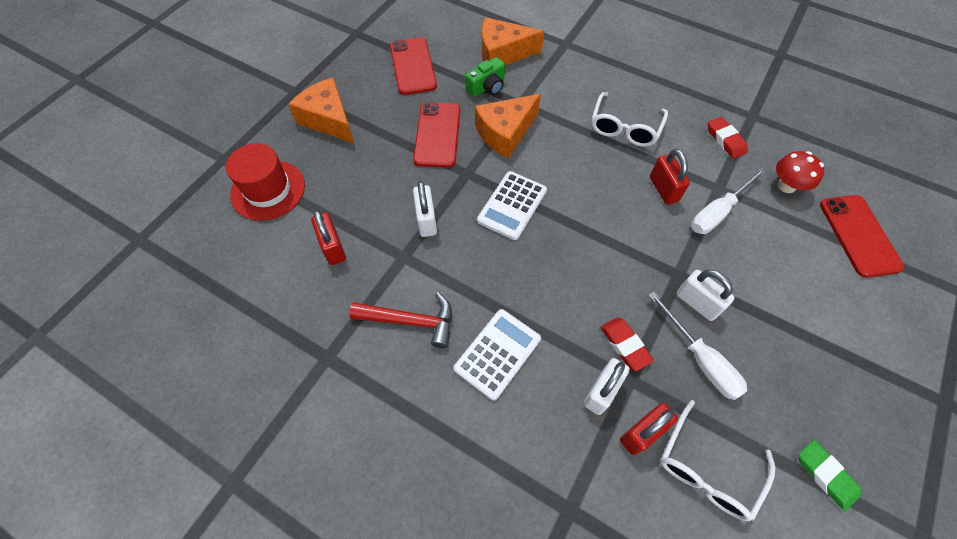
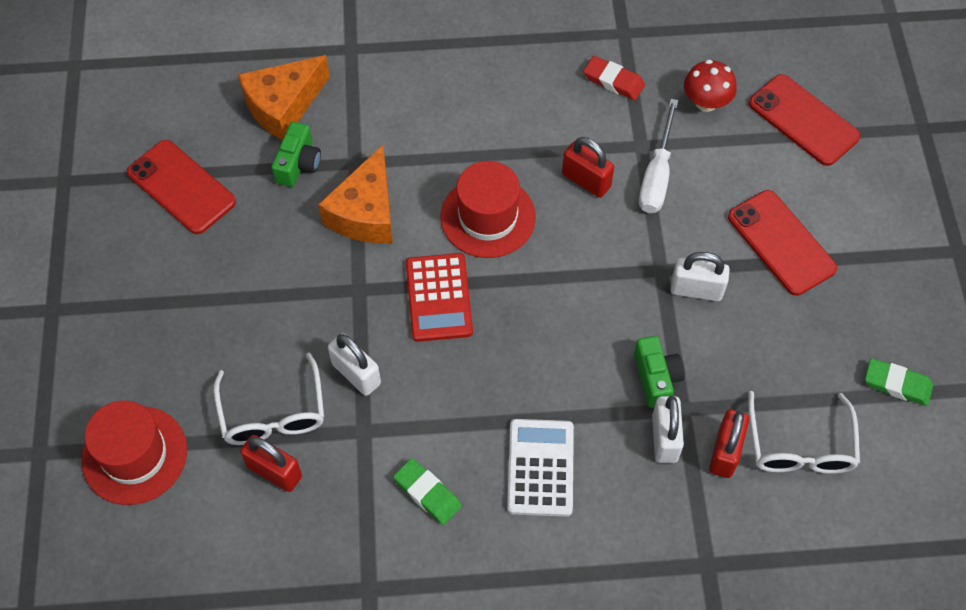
camera: 35 degrees left, 0 degrees up
(329, 120) = (133, 322): orange cheese -> none
(411, 321) = (427, 493): red hammer -> green eraser
(437, 135) = (286, 262): red phone -> red phone (781, 243)
(512, 205) = (438, 298): white calculator -> red calculator
(580, 176) = (488, 217): none -> red hat
(625, 128) = (496, 127): white glasses -> white glasses (273, 413)
(625, 345) = (656, 377): red eraser -> green camera
(700, 359) = (733, 346): white screwdriver -> none

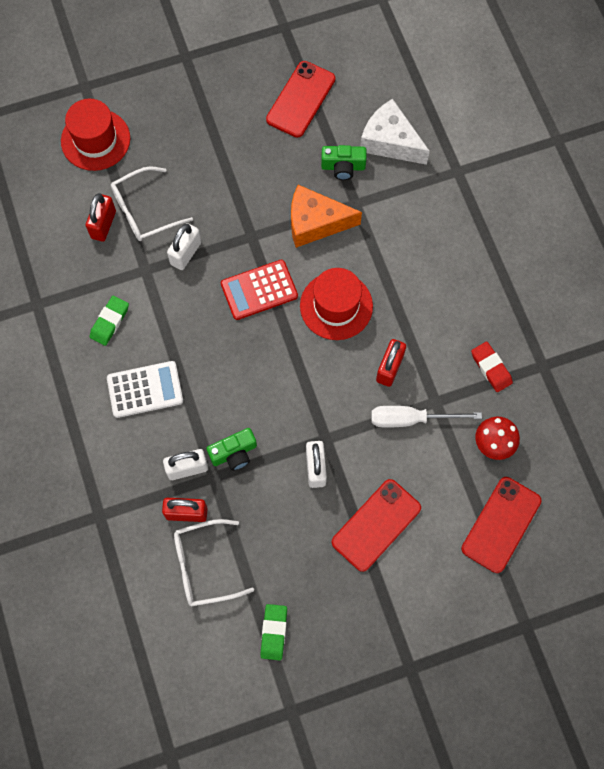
camera: 75 degrees right, 10 degrees up
(283, 105) = (390, 141): orange cheese -> white cheese
(613, 81) = (491, 368): red eraser -> red eraser turned 45 degrees counterclockwise

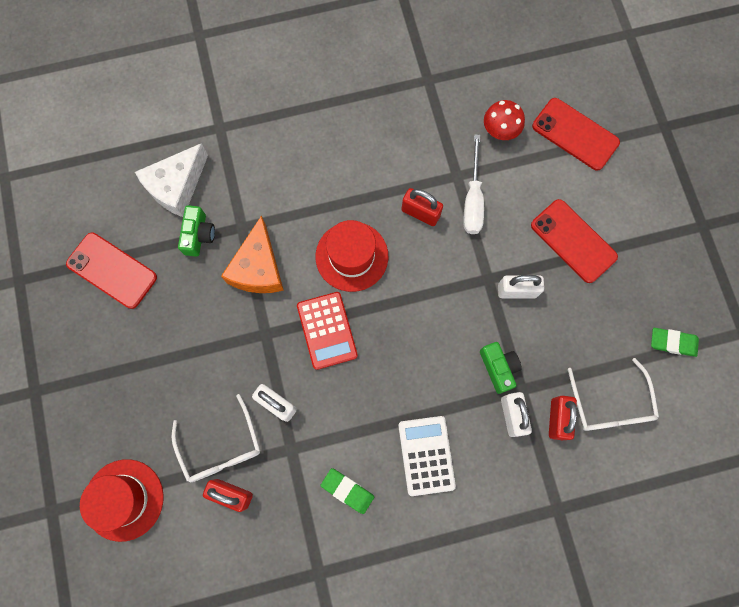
camera: 85 degrees left, 5 degrees up
(491, 368) = (427, 123): red eraser -> none

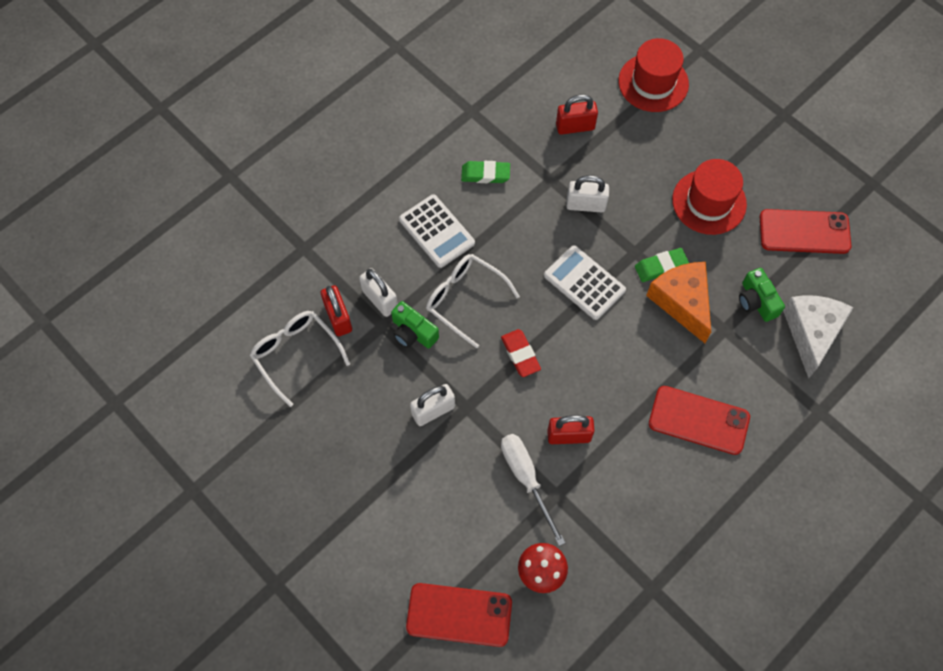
camera: 150 degrees right, 10 degrees down
(221, 447) = (607, 152): white glasses -> white glasses (465, 299)
(327, 330) = (584, 283): red calculator -> white calculator
(352, 256) = (606, 358): red hat -> red hat (709, 202)
(419, 298) = (520, 354): none -> red eraser
(573, 241) = (403, 491): red phone -> red phone (698, 420)
(672, 343) = (259, 442): green eraser -> green eraser (661, 267)

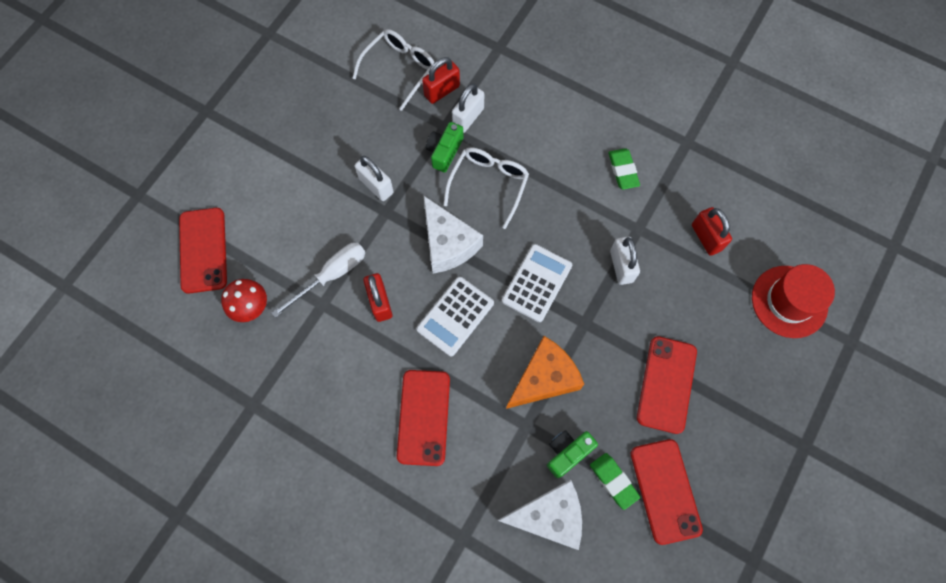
camera: 75 degrees right, 5 degrees up
(436, 231) = (549, 145): white calculator -> white calculator (455, 316)
(520, 354) = (448, 243): red eraser -> white cheese
(661, 267) = (576, 350): green eraser -> green eraser (613, 481)
(709, 202) = (666, 384): red hat -> red phone

